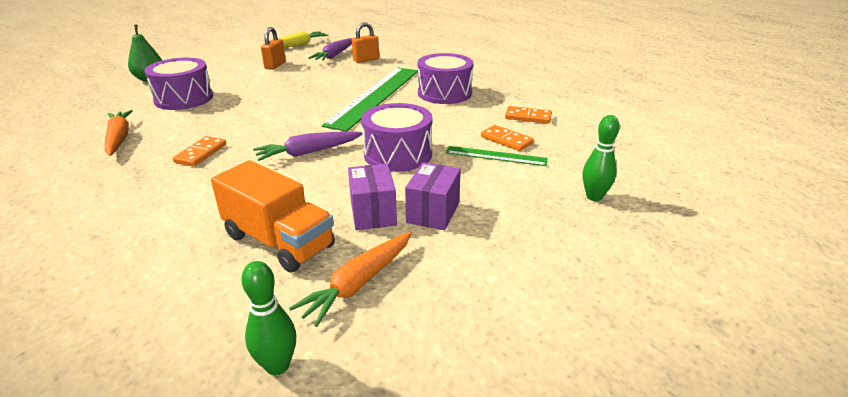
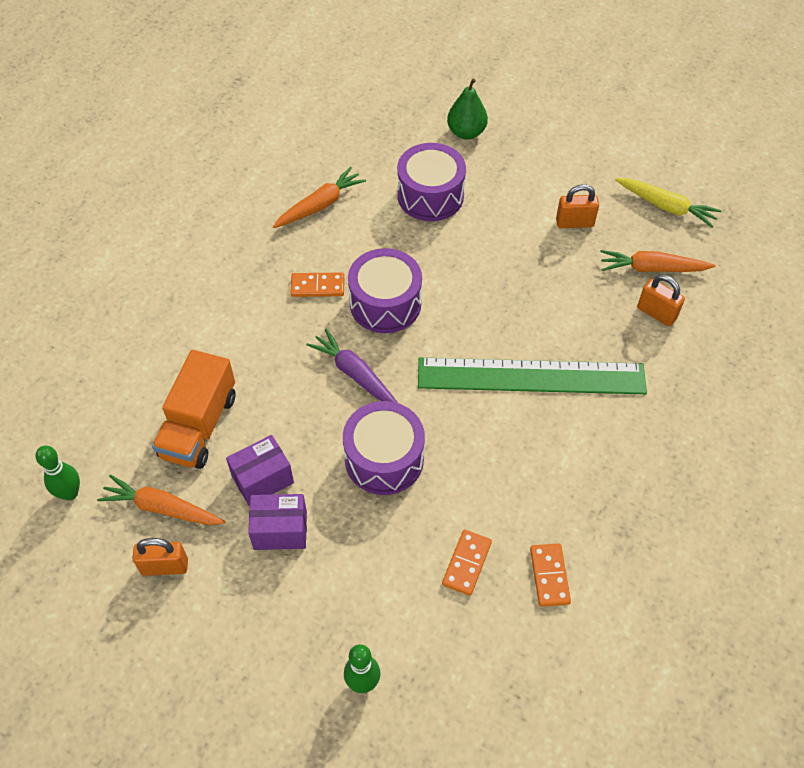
camera: 70 degrees right, 25 degrees up
(334, 55) = (652, 268): purple carrot -> orange carrot
(433, 293) = (165, 566): none -> orange padlock
(444, 93) = (581, 452): purple drum -> purple drum (385, 303)
(496, 156) = (420, 561): green ruler -> none

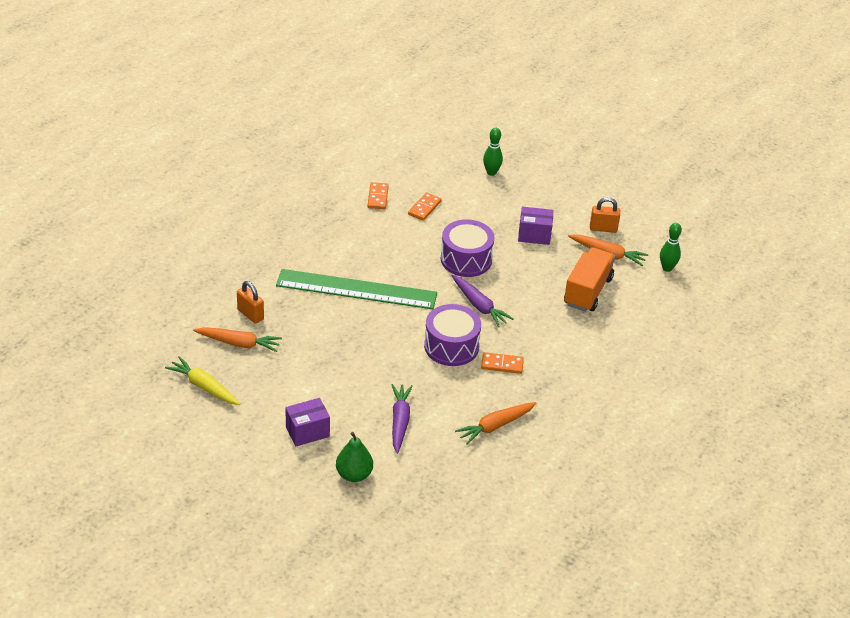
camera: 175 degrees left, 15 degrees down
(262, 479) = (545, 259): purple box -> purple box (307, 432)
(430, 195) = (400, 422): purple drum -> purple carrot
(574, 223) = (285, 384): orange padlock -> none

